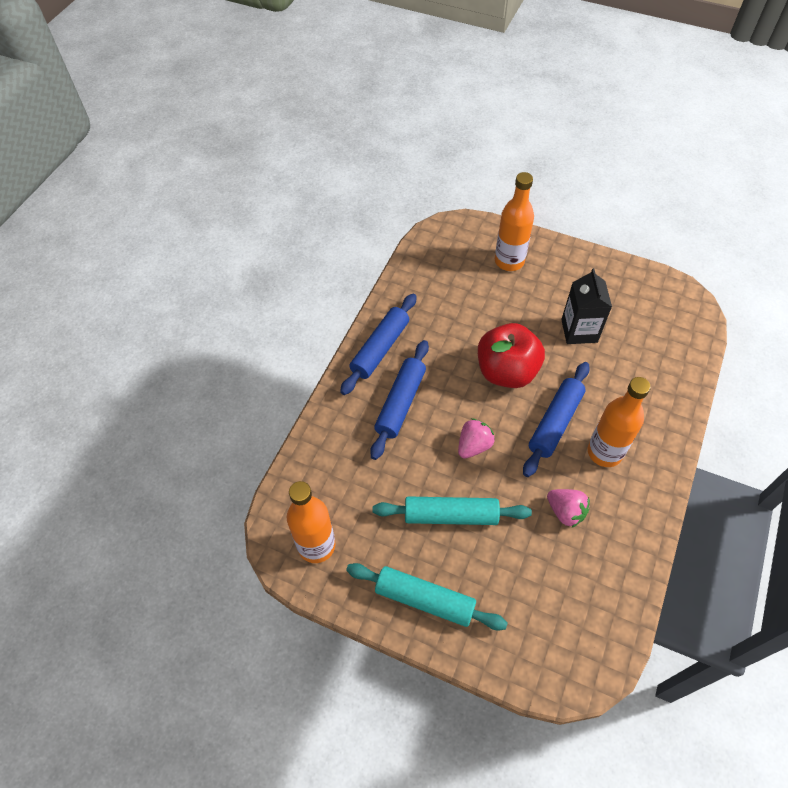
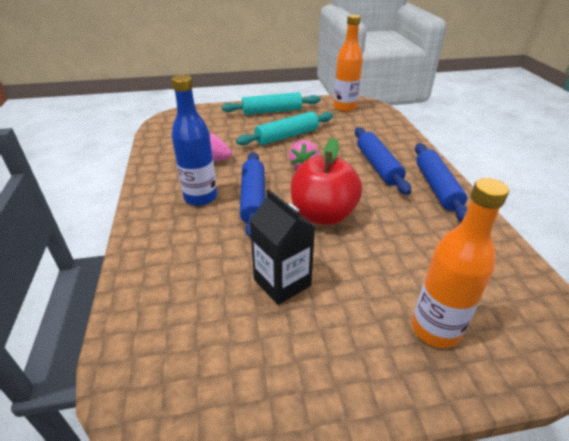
camera: 145 degrees right, 20 degrees down
(604, 452) = (200, 197): orange bottle -> blue bottle

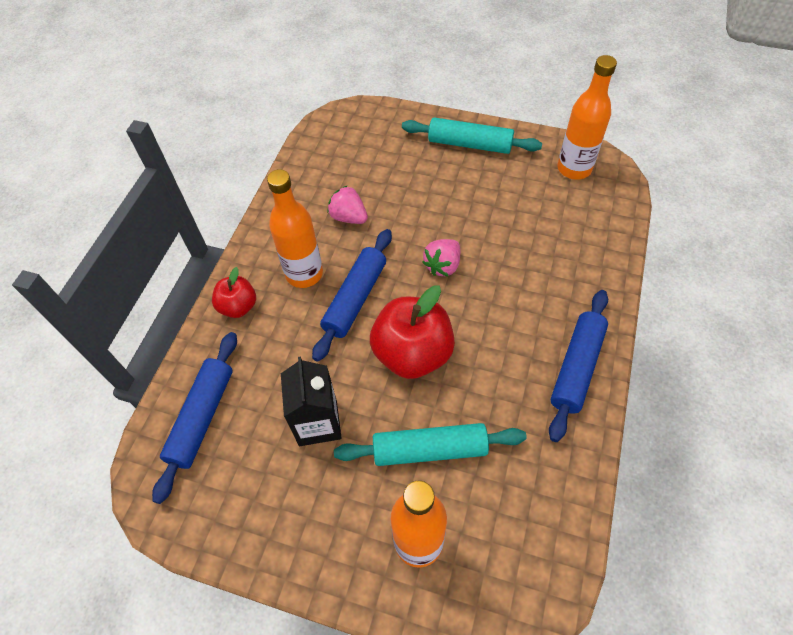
camera: 30 degrees right, 20 degrees up
(154, 232) = (238, 307): none -> red apple
(200, 197) = (304, 274): blue bottle -> orange bottle
(287, 136) = (457, 203): turquoise rolling pin -> turquoise rolling pin (429, 449)
(378, 166) = (532, 302): blue rolling pin -> blue rolling pin (202, 417)

